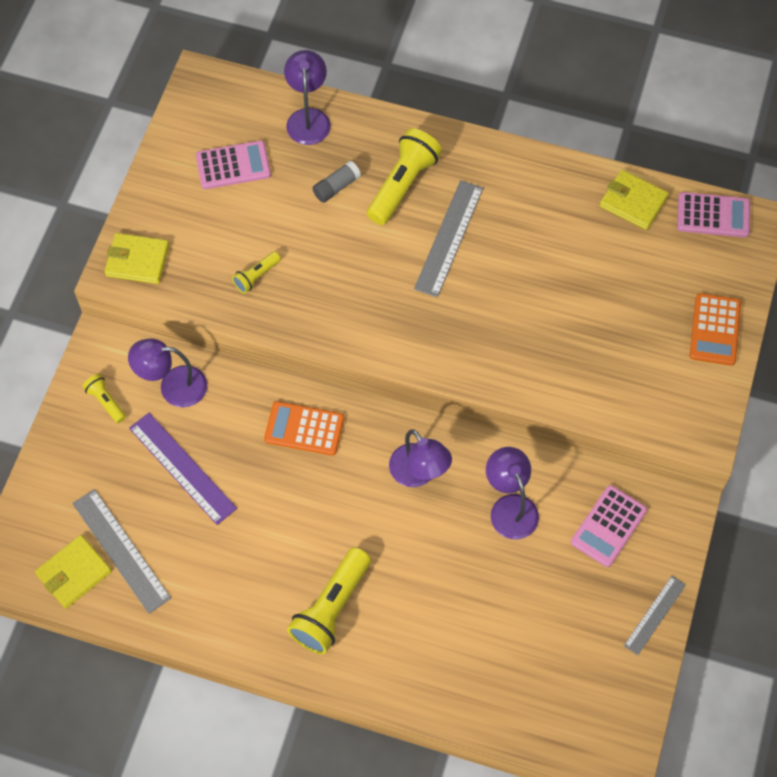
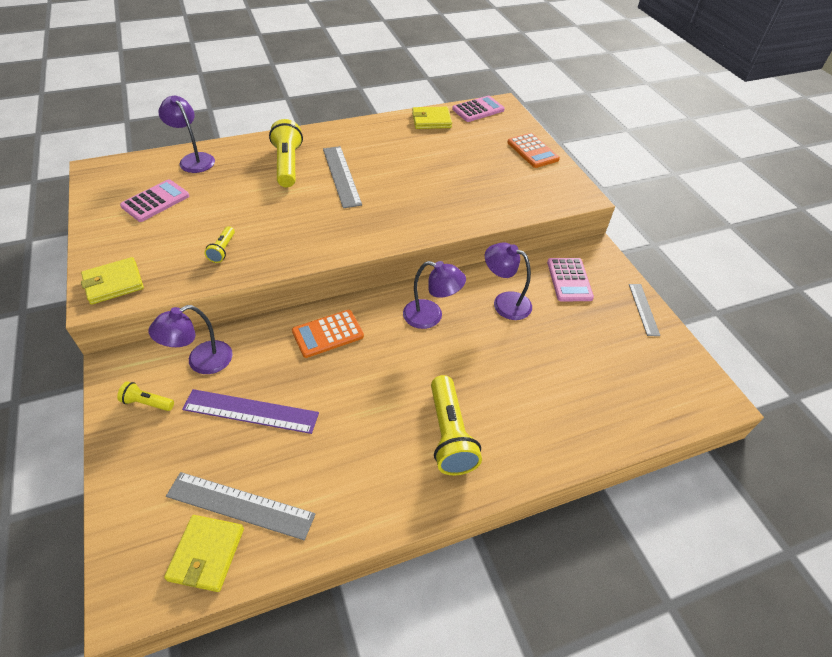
camera: 40 degrees left, 15 degrees down
(336, 187) = (243, 182): grey glue stick -> none

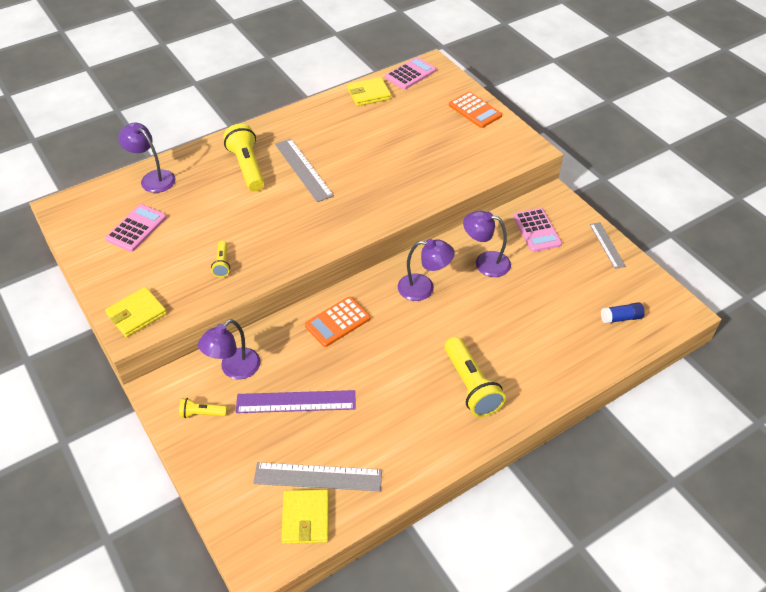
camera: 10 degrees left, 0 degrees up
(643, 392) = (620, 318): none -> blue glue stick

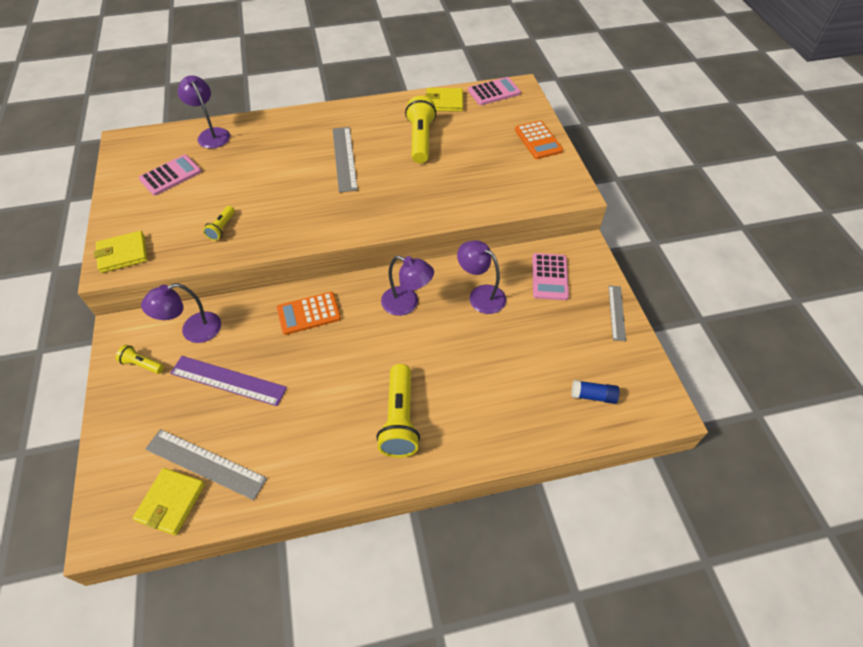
camera: 20 degrees right, 5 degrees up
(247, 167) = (296, 144): yellow flashlight -> yellow flashlight (420, 140)

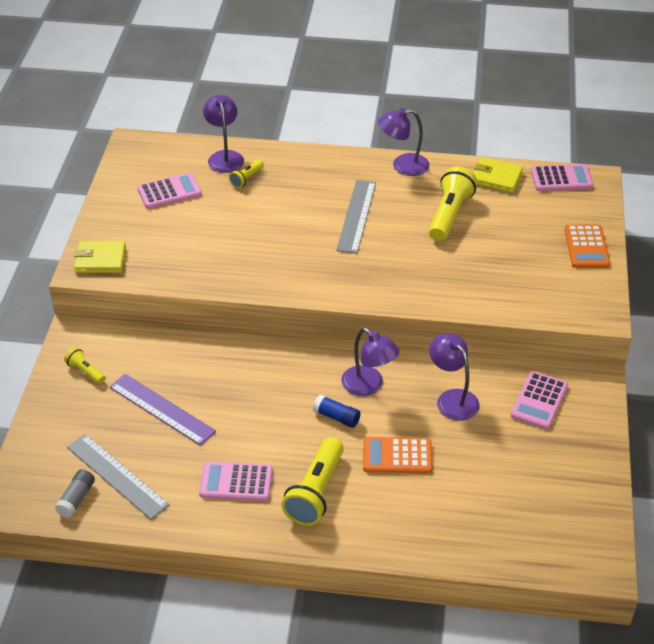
camera: 20 degrees right, 10 degrees down
(171, 502) = (76, 499): yellow wallet -> grey glue stick
(193, 331) = (143, 354): purple lamp -> purple lamp (403, 166)
(222, 228) = (203, 258): yellow flashlight -> yellow flashlight (246, 179)
(309, 313) = (263, 368): orange calculator -> orange calculator (397, 456)
(323, 433) = (236, 482): none -> pink calculator
(593, 396) = (528, 530): blue glue stick -> blue glue stick (336, 417)
(616, 312) = (597, 457): grey ruler -> none

